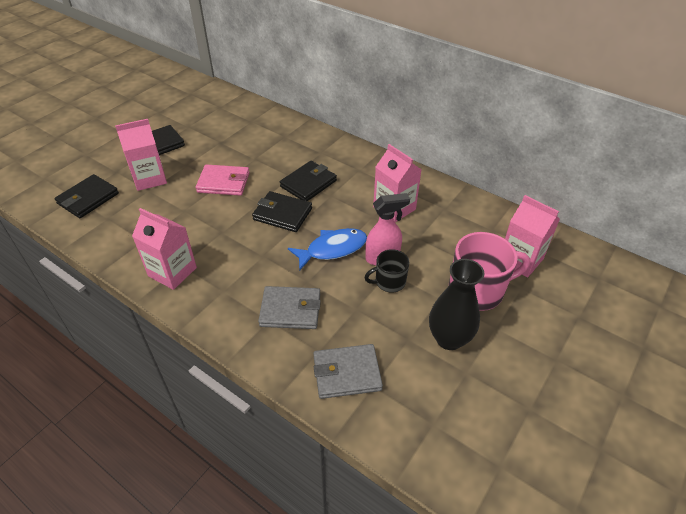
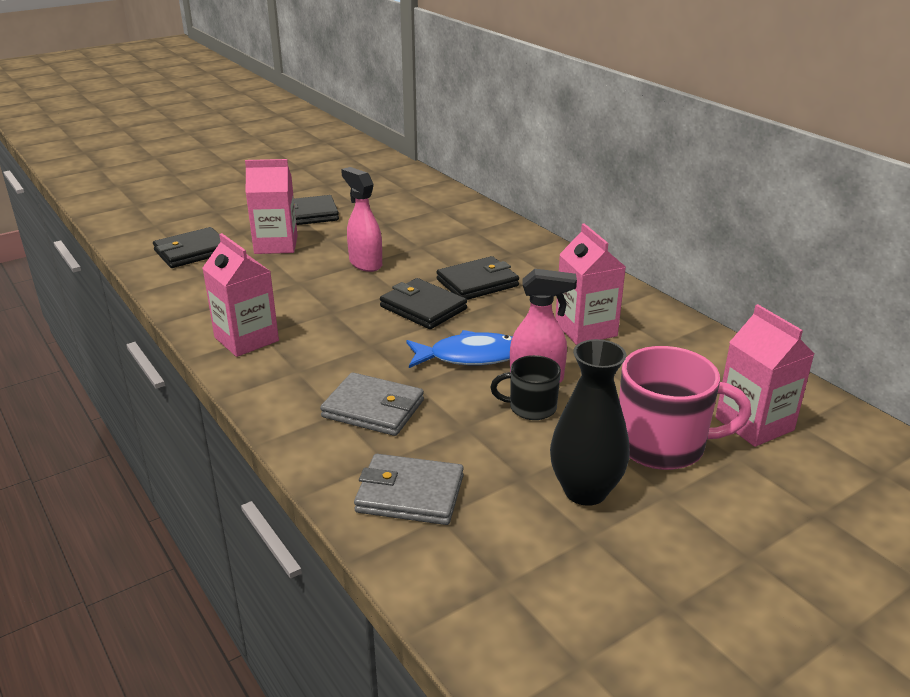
camera: 20 degrees right, 15 degrees down
(223, 182) = (365, 263): pink wallet -> pink spray bottle

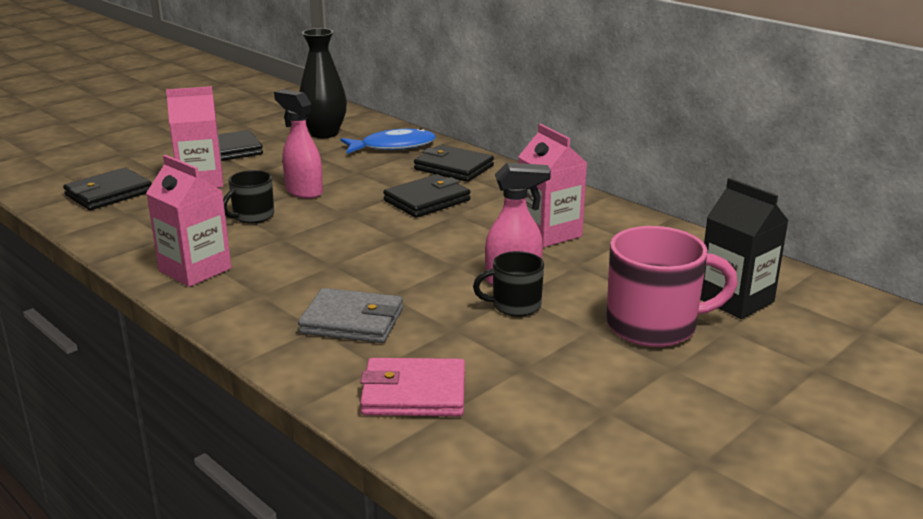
camera: 10 degrees left, 5 degrees down
(312, 286) = (252, 216): none -> black mug
(410, 494) = (414, 393): grey wallet -> pink wallet
(423, 308) = (377, 227): black wallet -> black wallet (453, 168)
(470, 356) = (439, 266): blue fish -> blue fish (393, 147)
(585, 491) = (590, 372): black vase -> black vase (324, 133)
(754, 424) = (735, 300): pink carton -> black carton

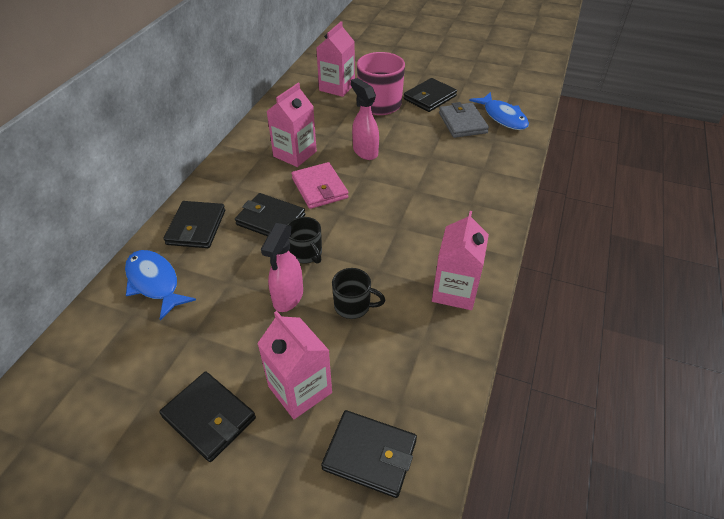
camera: 115 degrees left, 20 degrees up
(324, 133) = (126, 354): black vase -> none
(352, 321) = (453, 192): grey wallet -> grey wallet (462, 123)
(414, 393) = (492, 152): pink wallet -> pink wallet (319, 188)
(515, 305) = (391, 144): black mug -> black mug (306, 253)
(516, 452) = (502, 117): none -> blue fish
(647, 386) = (430, 98): none -> black wallet
(735, 300) = (337, 87): black carton -> pink carton

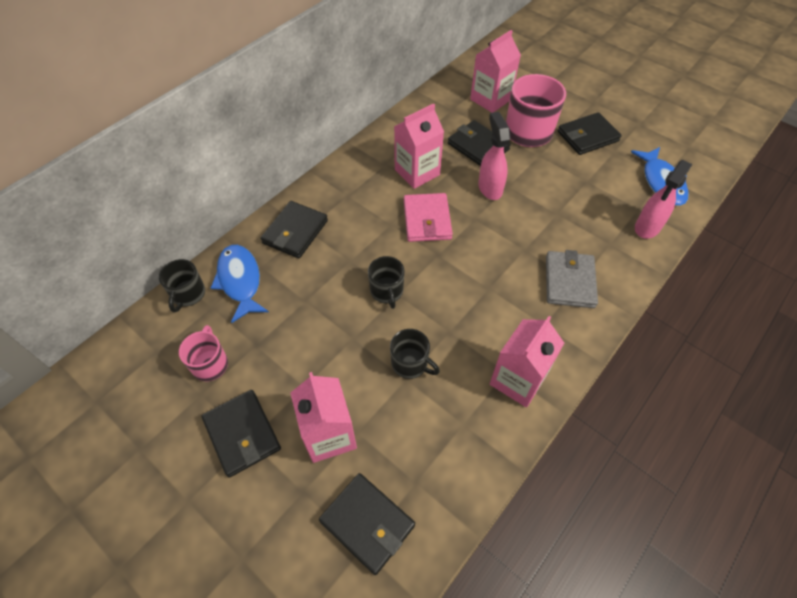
camera: 20 degrees right, 10 degrees up
(102, 309) = (188, 294): none -> black mug
(150, 364) = (210, 364): none -> pink mug
(270, 220) = (366, 243): black wallet -> black wallet (478, 147)
(288, 298) = (352, 335): pink spray bottle -> pink spray bottle (647, 227)
(462, 123) = (611, 178): grey wallet -> grey wallet (569, 281)

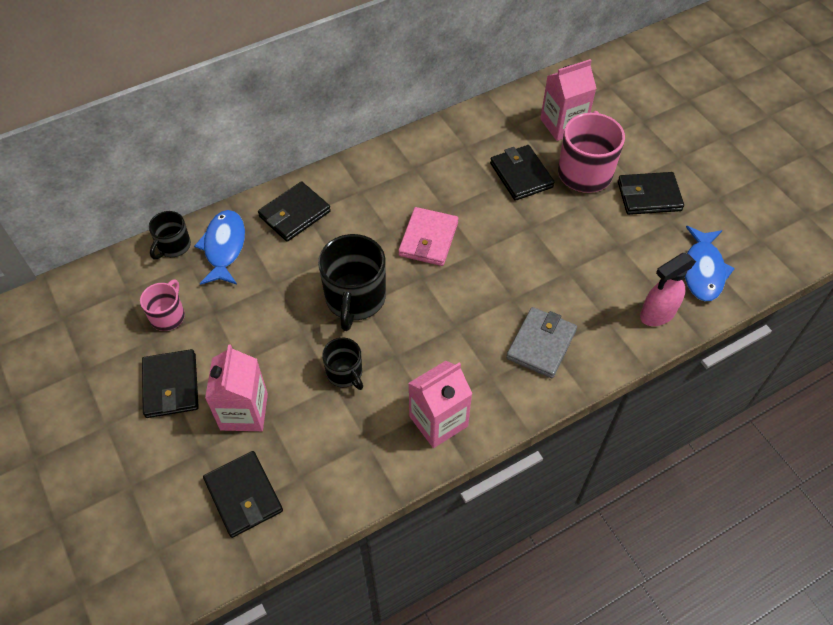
camera: 20 degrees right, 0 degrees up
(387, 291) = (355, 298): black mug -> black mug, size x1.77
(417, 172) = (443, 186): pink carton -> none
(490, 188) = (510, 224): pink spray bottle -> none

